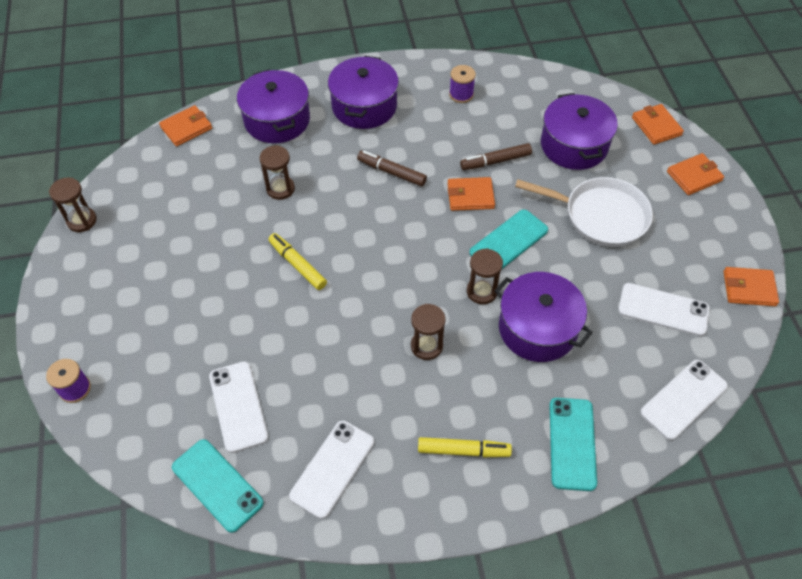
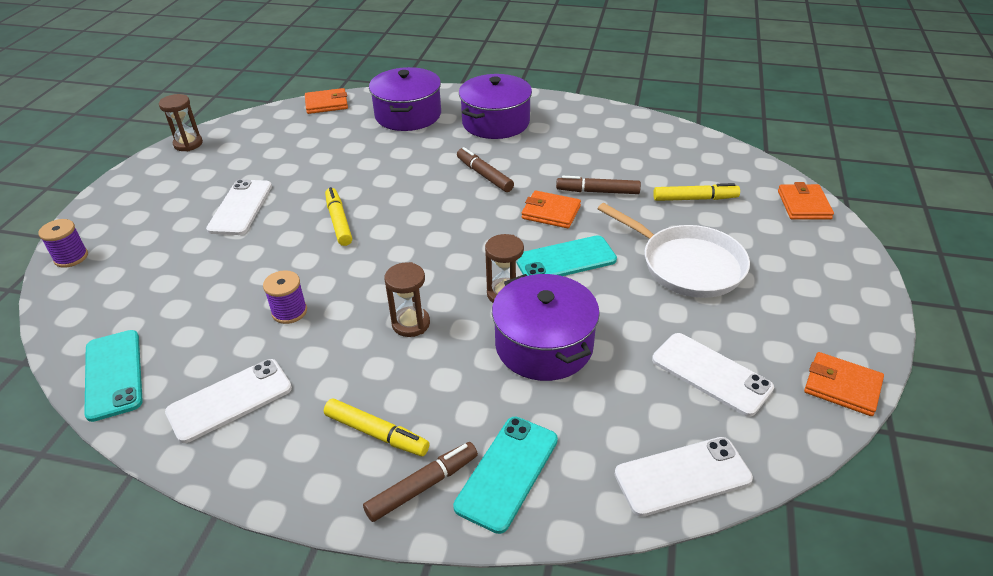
camera: 25 degrees right, 15 degrees down
(238, 406) = (190, 315): white phone -> white phone (240, 207)
(280, 189) = (370, 163): brown hourglass -> none
(461, 94) = (598, 134): purple spool -> purple spool (289, 312)
(522, 478) = (422, 486): none -> brown marker
(574, 145) = (694, 199): purple pot -> yellow marker
(694, 176) = (827, 259): orange wallet -> none

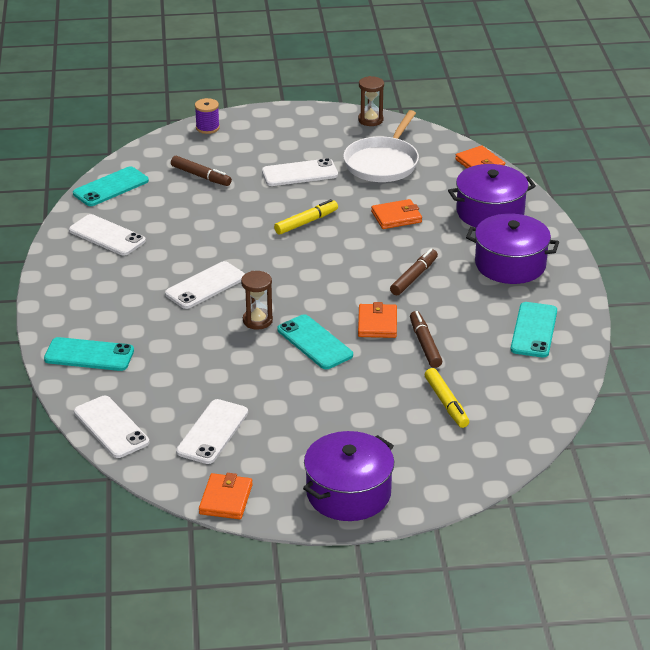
camera: 70 degrees right, 5 degrees down
(289, 312) = (194, 232): purple spool -> none
(376, 433) = (102, 297): yellow marker -> none
(411, 324) = (205, 286): brown hourglass -> white phone
(422, 486) = (67, 325): brown marker -> brown marker (201, 176)
(544, 345) = (209, 349): purple pot -> purple pot (348, 493)
(600, 132) = (534, 330): none -> turquoise phone
(687, 265) = (340, 408): white pan -> white pan (382, 163)
(804, 205) = (475, 473): orange wallet -> orange wallet (396, 217)

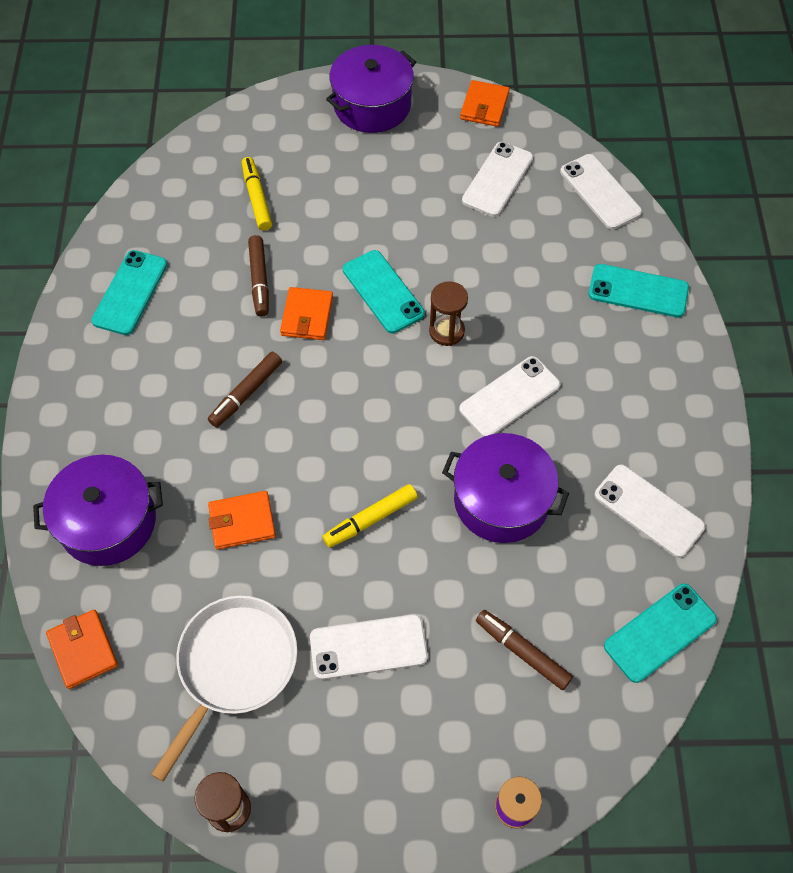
camera: 175 degrees left, 25 degrees up
(510, 264) = (118, 408): purple pot -> purple pot (501, 500)

